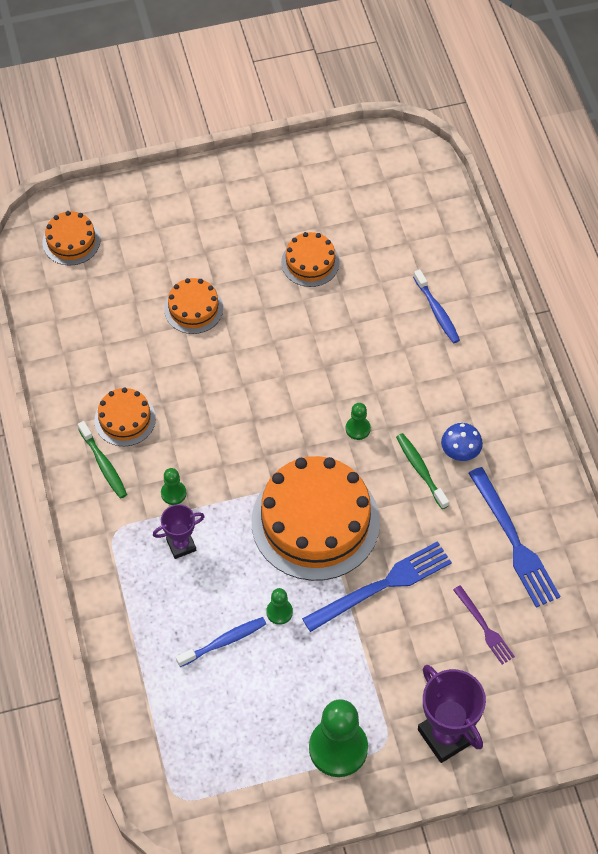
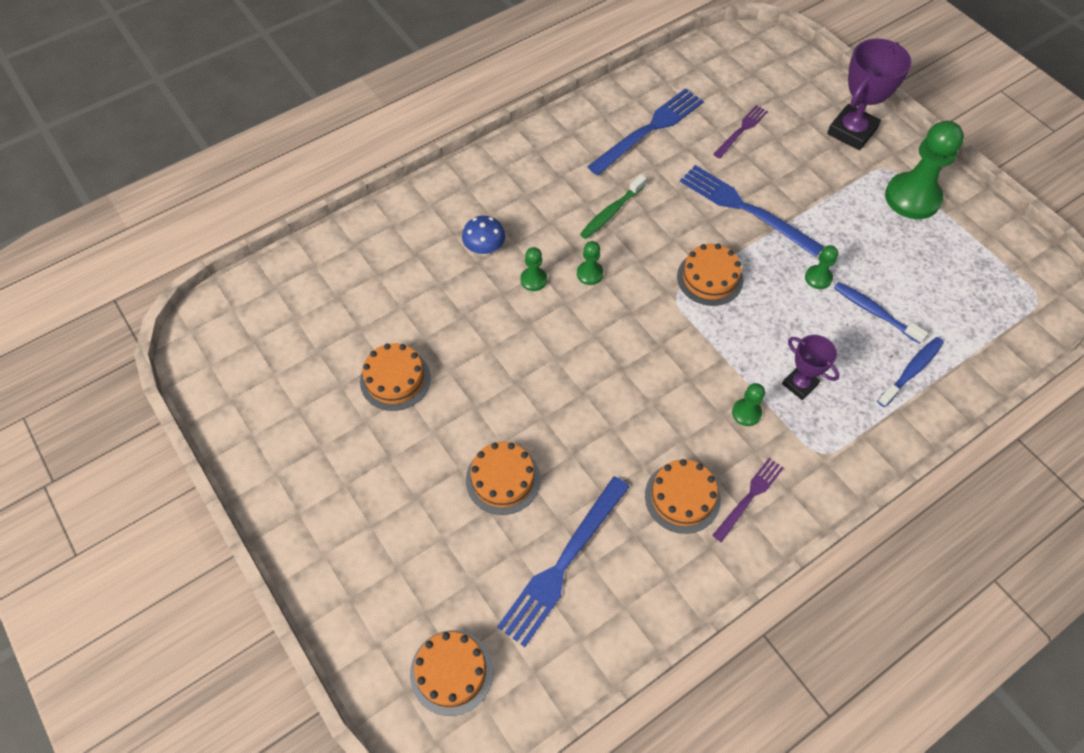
camera: 110 degrees left, 0 degrees up
(103, 464) = (749, 497): green toothbrush -> purple fork
(112, 326) = (563, 563): none -> blue fork
(315, 521) = (710, 278): orange cake -> orange cake, size x0.49
(368, 384) = (533, 280): none -> green pawn
(437, 311) = (421, 246): blue toothbrush -> blue toothbrush (911, 371)
(460, 452) = (577, 188): blue mushroom -> blue mushroom (484, 249)

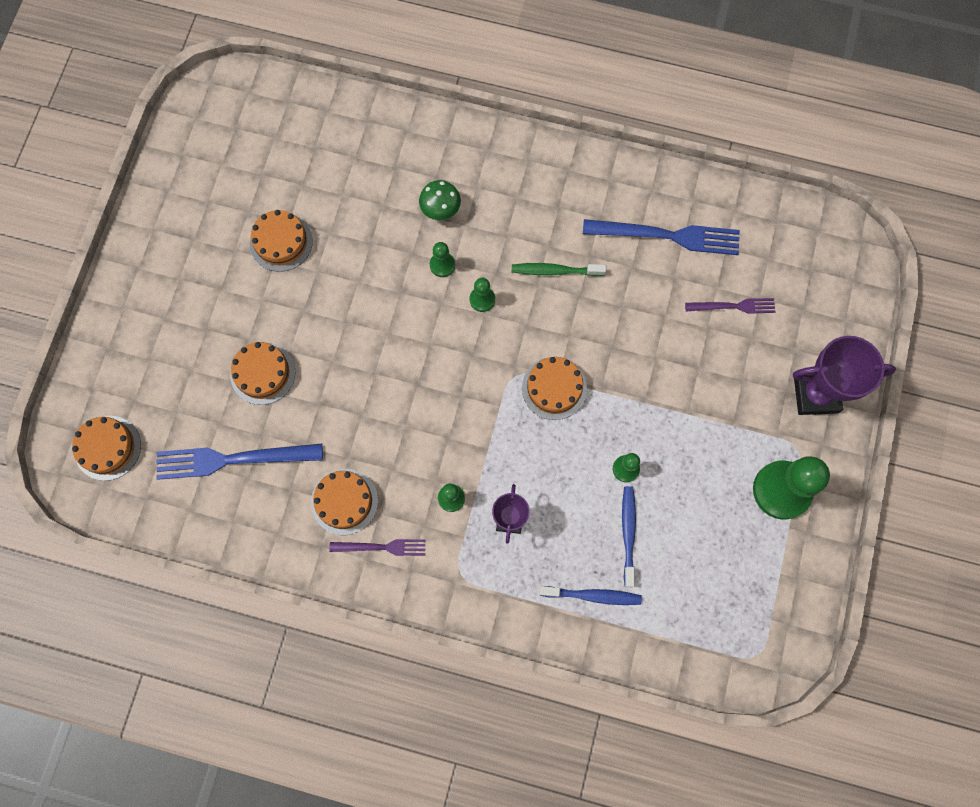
camera: 50 degrees right, 15 degrees up
(484, 249) = (440, 209): blue mushroom -> green mushroom
(745, 209) = (649, 367): blue fork -> none

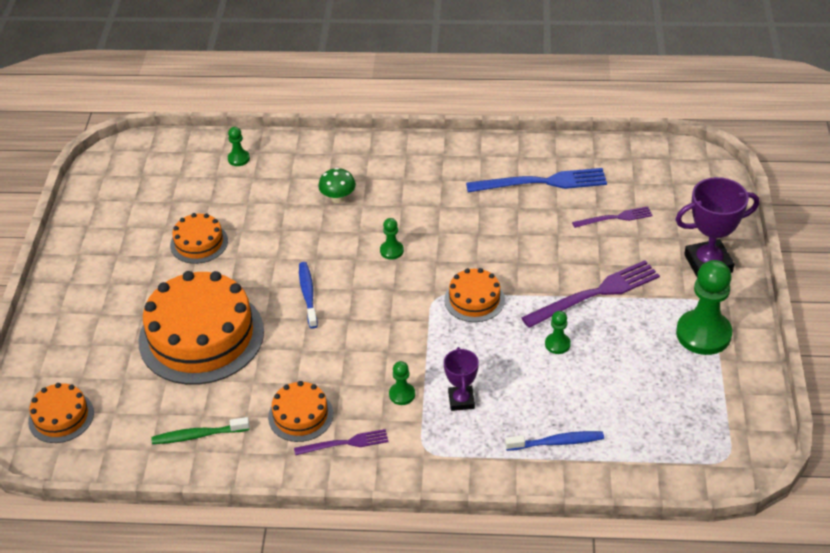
camera: 10 degrees left, 30 degrees down
(232, 459) = (185, 403): blue fork -> none
(262, 373) = (201, 336): orange cake -> orange cake, size x2.03
(442, 265) = (349, 234): green pawn -> green pawn (238, 159)
(555, 271) = (451, 221): green toothbrush -> green toothbrush (198, 435)
(628, 533) = (575, 390): blue toothbrush -> blue toothbrush (308, 294)
(683, 409) = (595, 294): none -> purple fork

